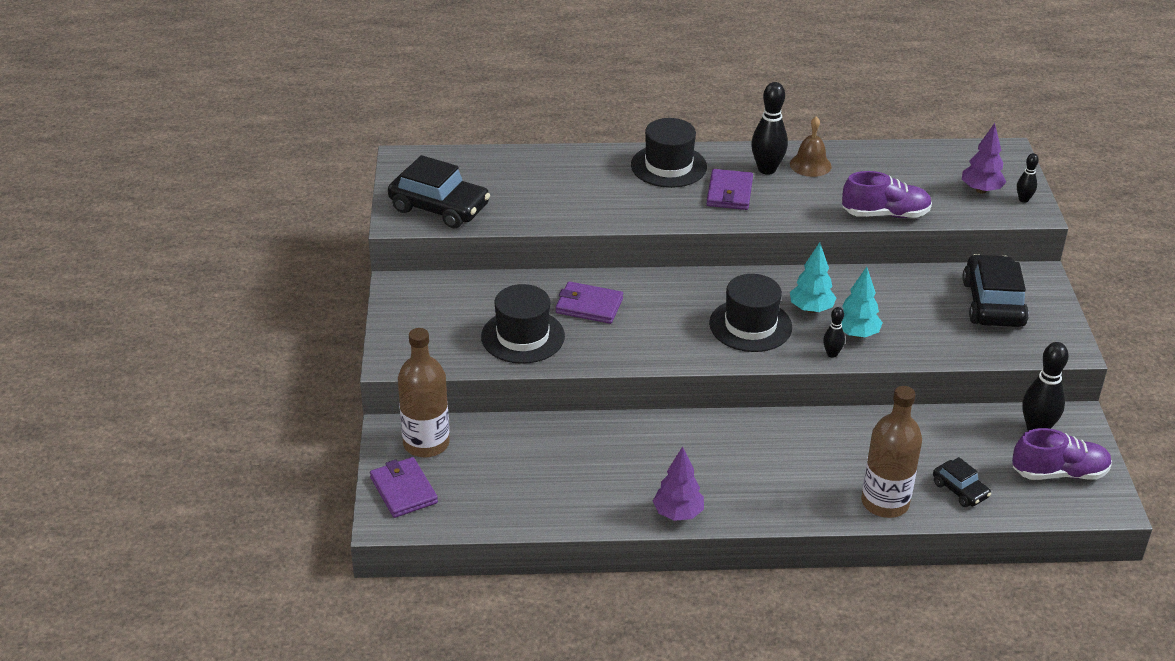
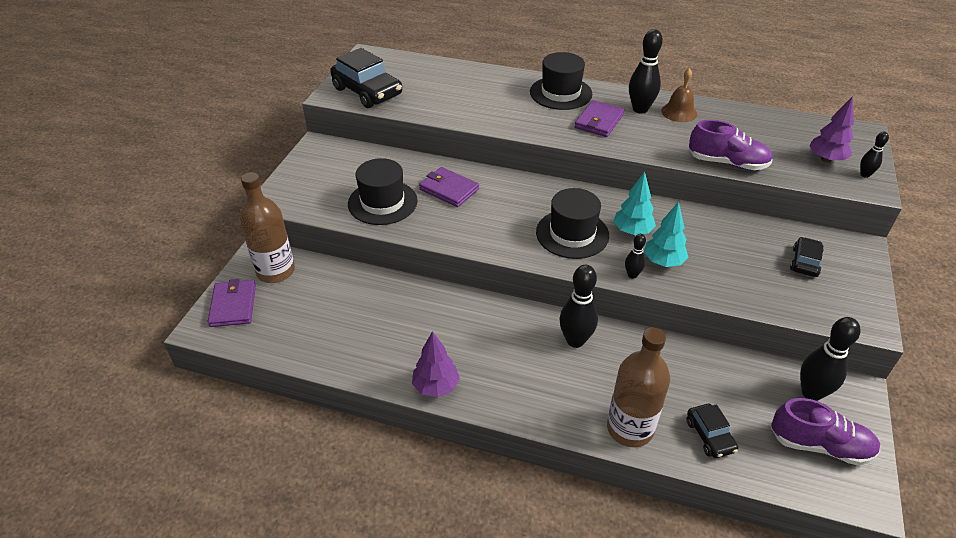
camera: 20 degrees right, 5 degrees up
(794, 436) = (575, 340): none -> black bowling pin
(993, 303) = (805, 262): black car -> black car, size x0.53

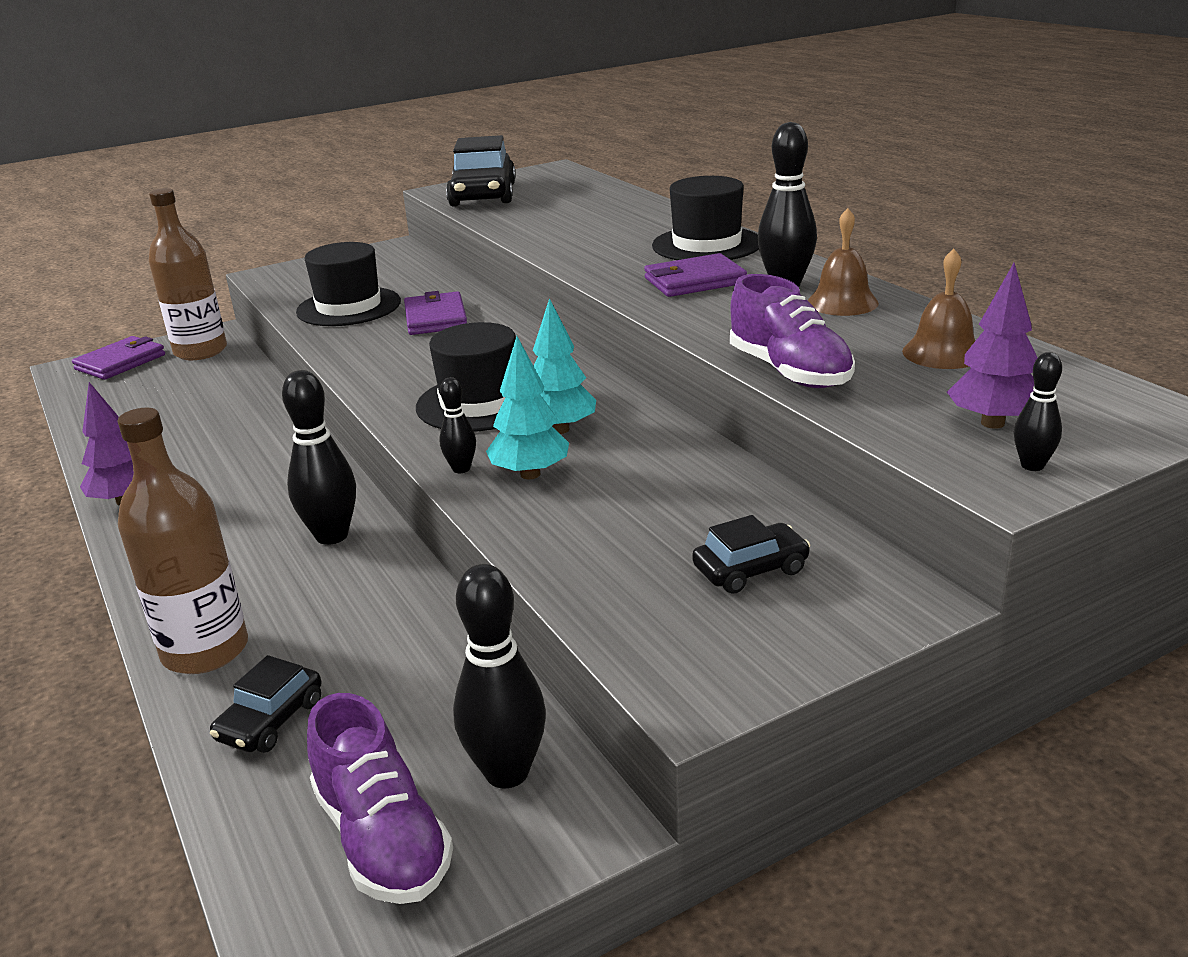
camera: 45 degrees right, 15 degrees down
(757, 128) = (942, 353): none -> brown bell

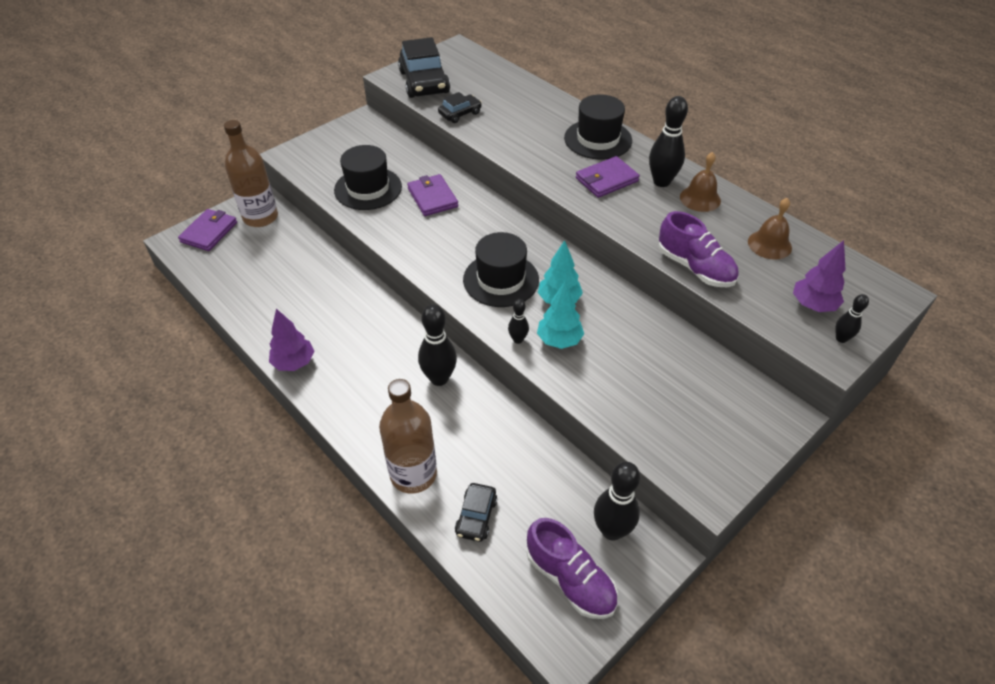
camera: 15 degrees left, 20 degrees up
(750, 569) = (704, 402): black car -> black car (460, 114)

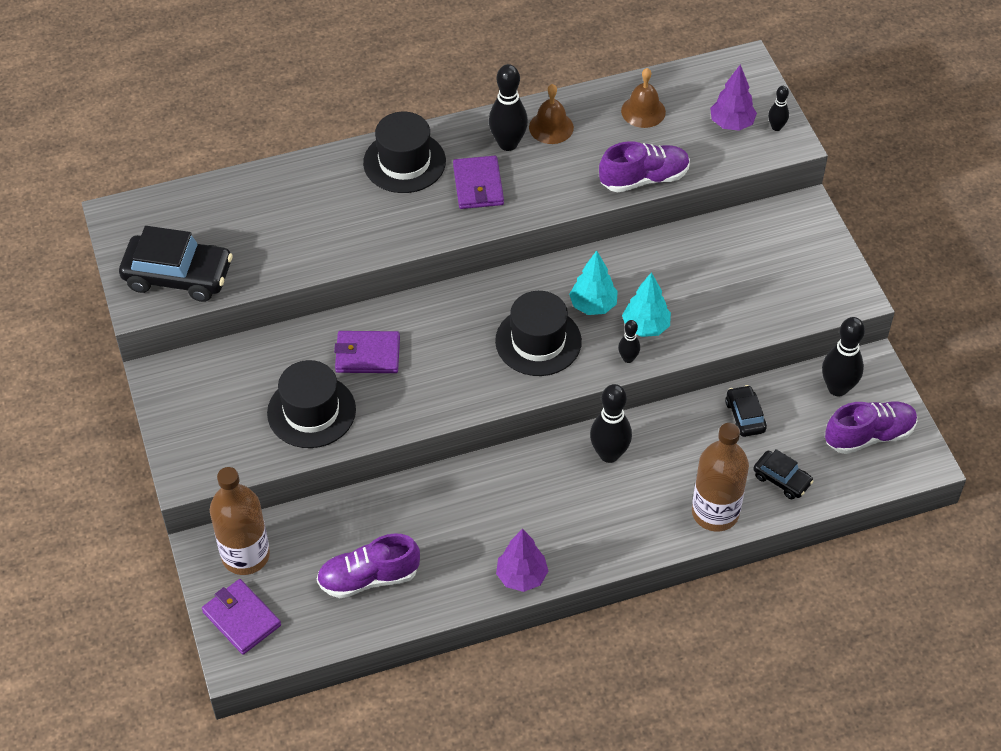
camera: 65 degrees left, 5 degrees up
(263, 280) = (369, 578): none -> purple shoe
(460, 114) = (273, 264): black car -> black car (745, 416)

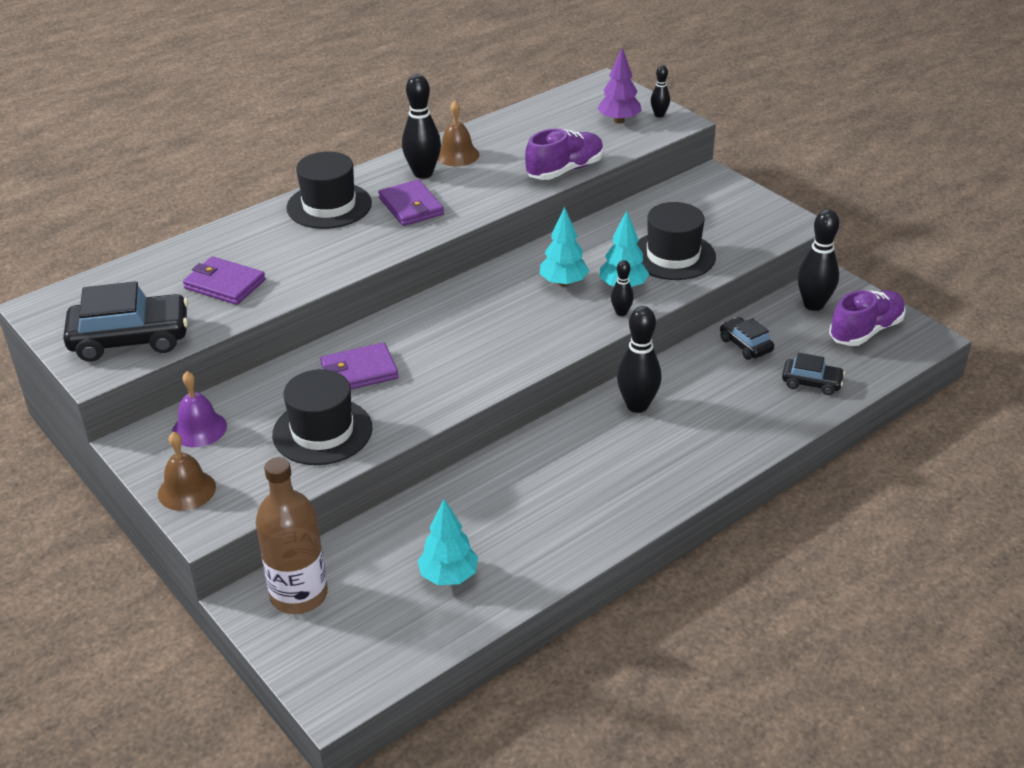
camera: 20 degrees left, 15 degrees down
(213, 376) = (199, 429): none -> purple bell
(241, 618) = (322, 656): purple wallet -> purple wallet (224, 284)
(369, 578) = (448, 576): purple shoe -> turquoise tree
(521, 576) = (611, 529): purple tree -> none
(538, 341) = (527, 321): black hat -> black hat (673, 256)
(643, 111) = (535, 128): brown bell -> brown bell (186, 490)
(715, 512) = (767, 424): brown bottle -> none

